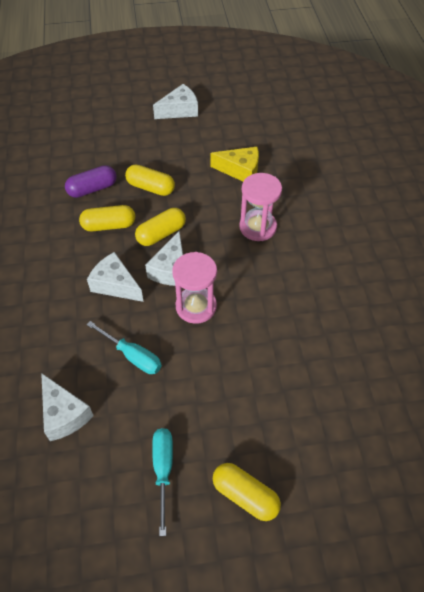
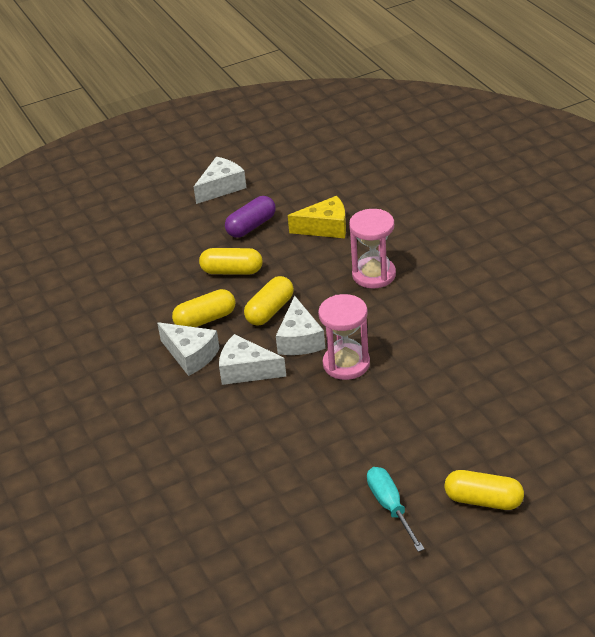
camera: 15 degrees left, 15 degrees down
(64, 414) = (259, 495): white cheese -> white cheese (191, 355)
(92, 189) = (164, 291): purple capsule -> purple capsule (251, 226)
(133, 356) = (303, 426): turquoise screwdriver -> none

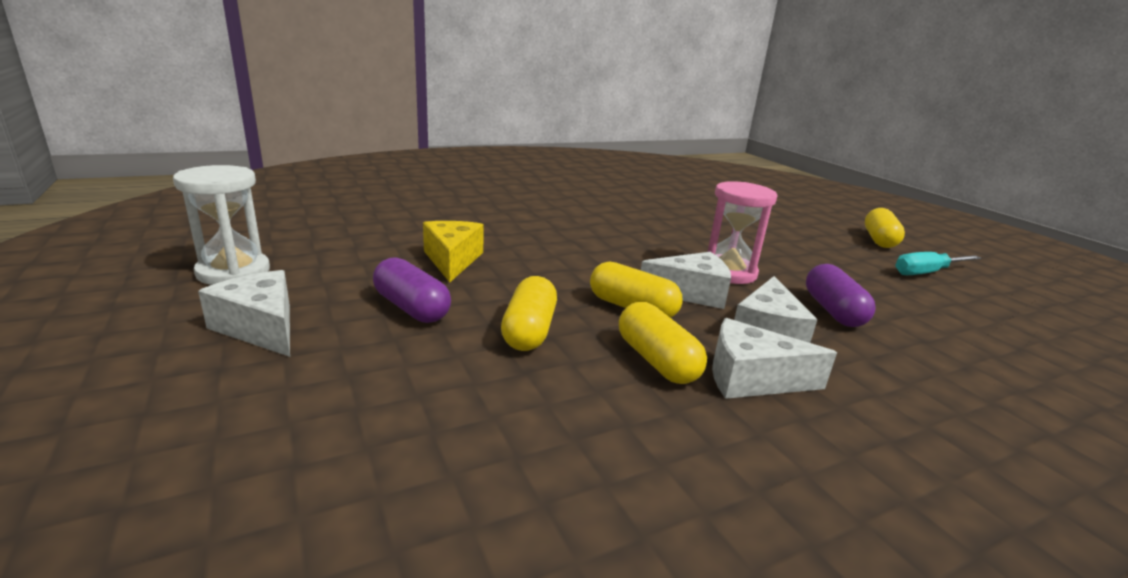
camera: 95 degrees left, 15 degrees down
(191, 355) = (751, 378): white cheese -> white cheese turned 120 degrees counterclockwise
(282, 158) = (233, 272): none -> white hourglass
(287, 413) = (833, 311): none -> purple capsule
(374, 275) = (564, 245): pink hourglass -> none

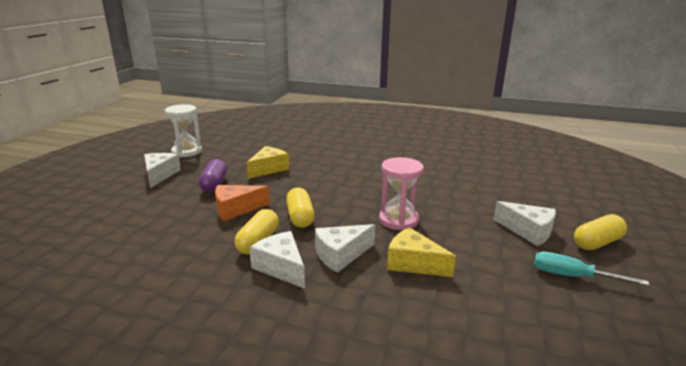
camera: 45 degrees right, 0 degrees up
(529, 331) = (236, 209): yellow capsule -> orange cheese
(691, 293) = (347, 222): white cheese -> white cheese (528, 231)
(833, 311) = (413, 263): purple capsule -> yellow cheese

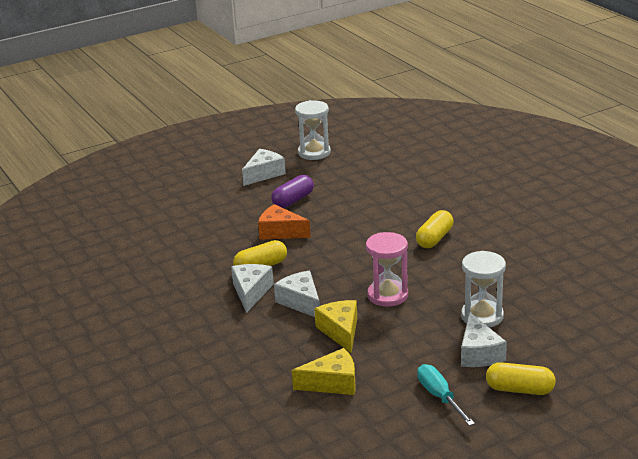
camera: 45 degrees right, 5 degrees up
(268, 169) = (357, 200): yellow cheese -> yellow cheese (332, 383)
(300, 217) = (316, 259): yellow capsule -> yellow capsule (434, 238)
(341, 255) = (301, 302): white cheese -> white cheese turned 45 degrees clockwise
(481, 207) = (482, 316): none -> white hourglass

